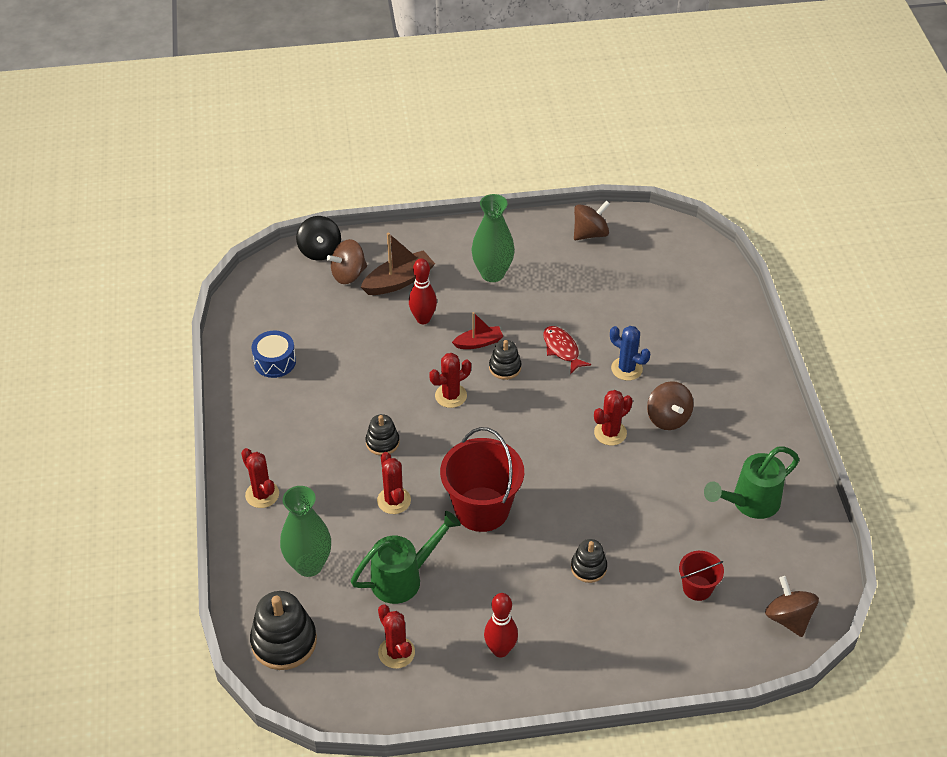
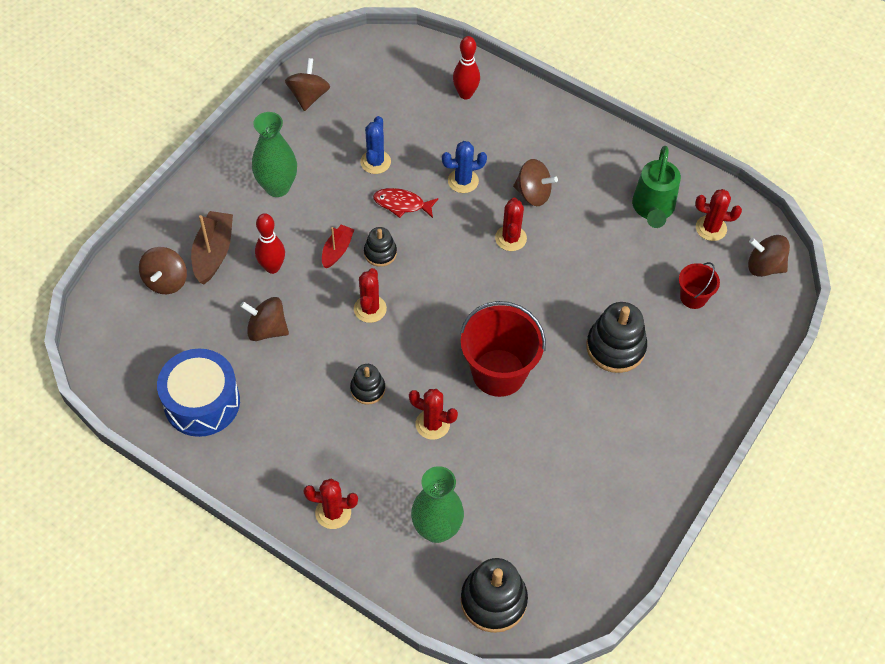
camera: 50 degrees left, 10 degrees up
(275, 361) = (202, 402): blue drum -> blue drum, size x1.65
(320, 251) = (115, 281): black spinning top -> none
(369, 353) = (267, 329): none -> brown spinning top
(396, 652) = (575, 529): red cactus -> red cactus (711, 228)
(403, 578) = (512, 473): green watering can -> none
(500, 650) = (635, 458): red bowling pin -> red bowling pin (465, 94)
(580, 309) = (375, 162): none -> blue cactus
(588, 567) = (615, 347): black stacking toy -> black stacking toy, size x1.74

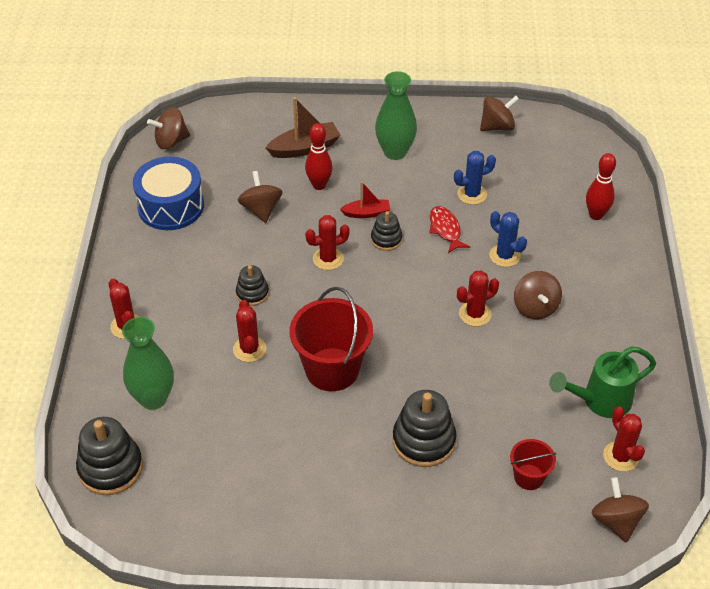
camera: 60 degrees right, 10 degrees down
(166, 281) = (259, 136): brown spinning top -> brown spinning top (171, 141)

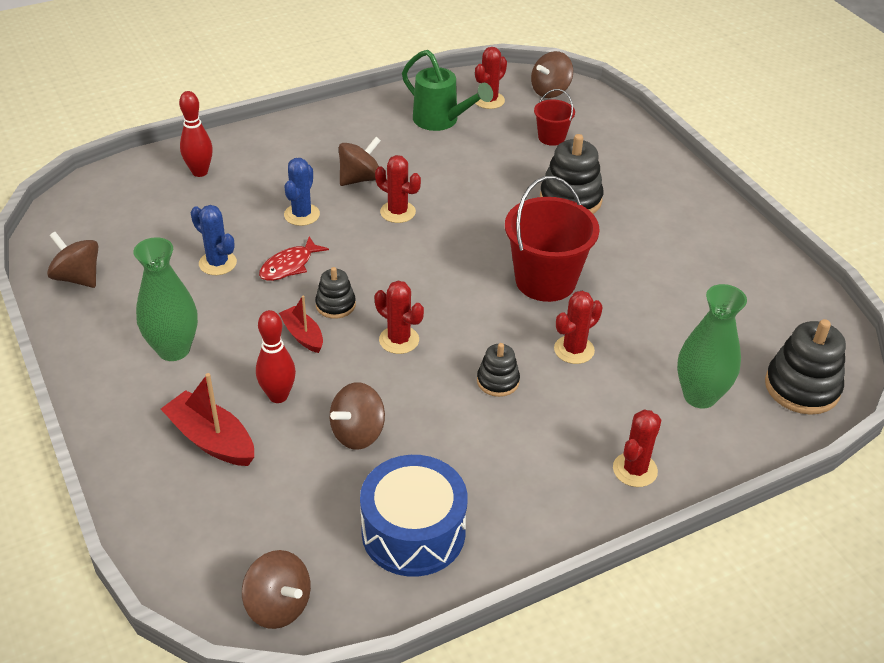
camera: 120 degrees left, 5 degrees down
(305, 148) = (211, 439): brown boat -> red boat

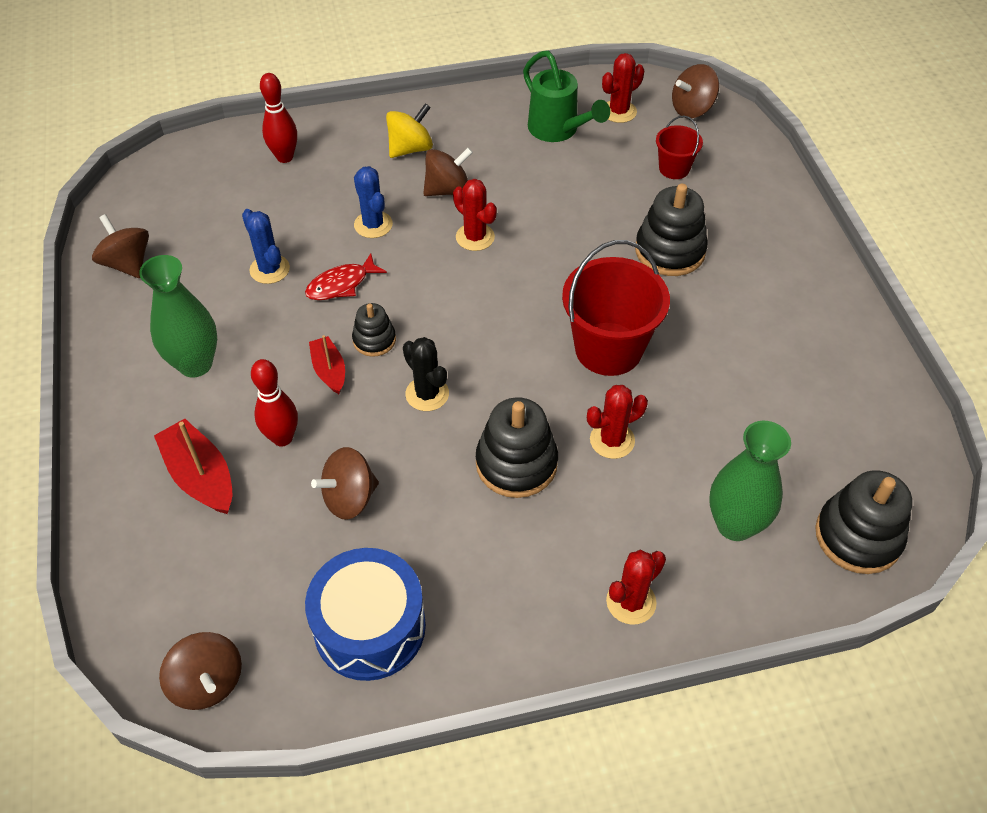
camera: 15 degrees right, 10 degrees up
(302, 215) = (373, 225): blue cactus -> blue cactus turned 60 degrees counterclockwise
(314, 151) = (410, 148): none -> yellow spinning top
(399, 340) = (427, 394): red cactus -> black cactus
(498, 381) = (516, 463): black stacking toy -> black stacking toy, size x1.74

